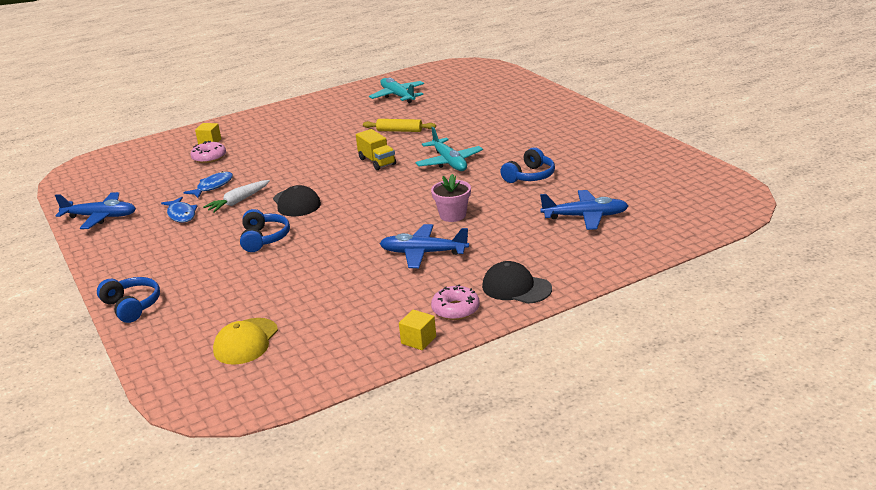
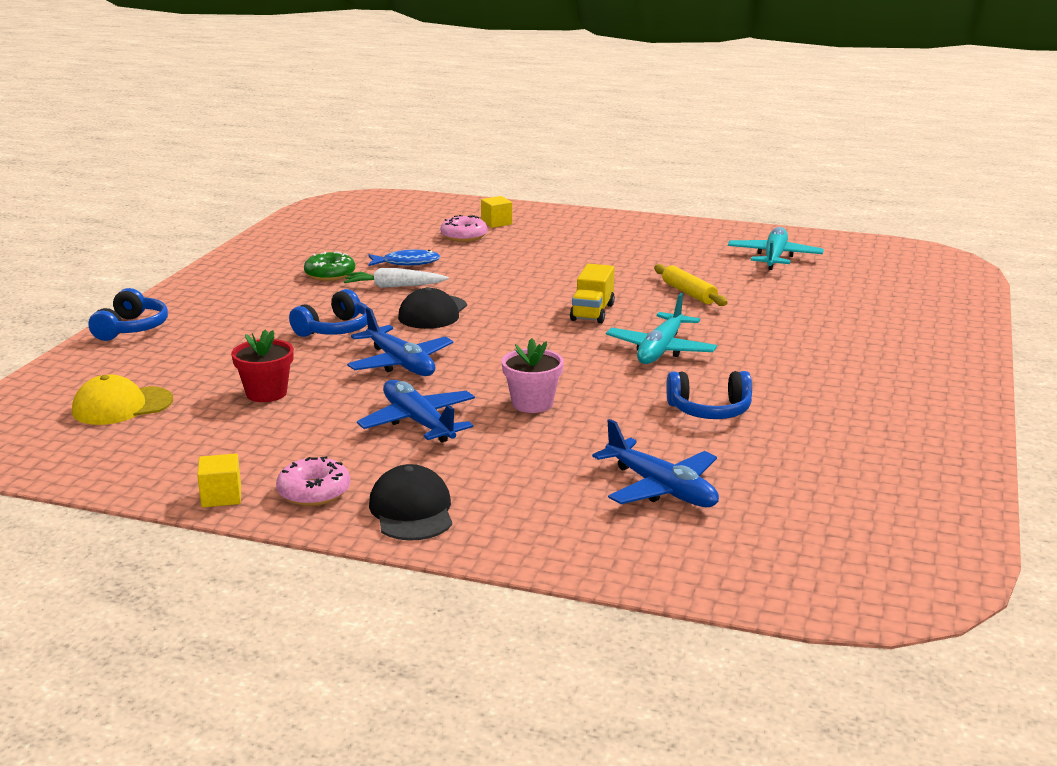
camera: 45 degrees right, 5 degrees down
(100, 217) = (277, 246): blue plane -> blue plane (400, 363)
(181, 214) = (330, 274): blue fish -> green donut
(311, 287) = (266, 393): none -> red flower pot

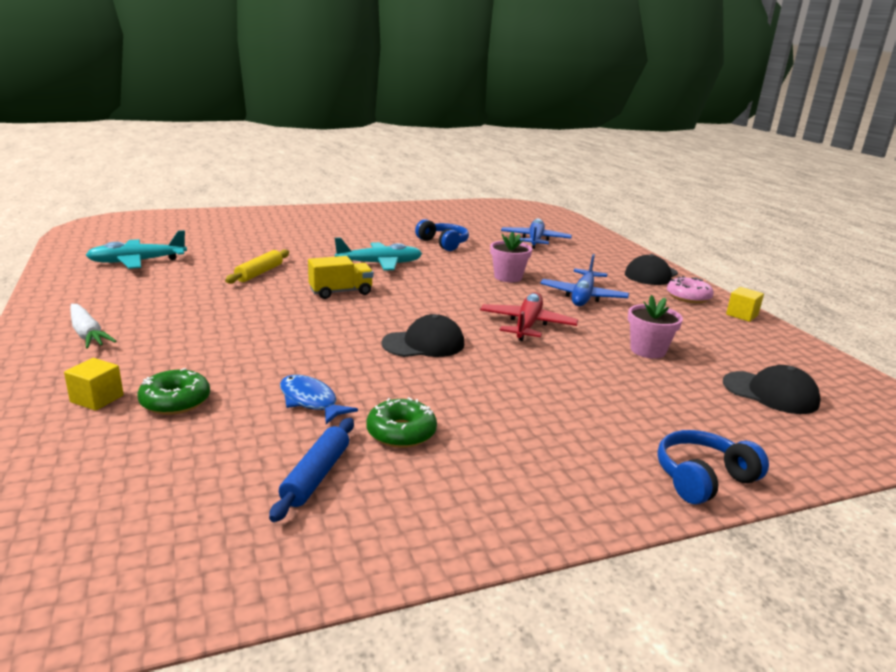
camera: 130 degrees left, 0 degrees up
(122, 406) = (770, 393): yellow cap -> black cap
(266, 393) = (648, 350): red flower pot -> pink flower pot
(329, 249) = (316, 476): none -> blue rolling pin
(334, 329) = (519, 370): blue headphones -> none
(394, 286) = (388, 382): white carrot -> white carrot (87, 334)
(400, 363) = (527, 325): blue plane -> red plane
(464, 236) = (175, 401): pink donut -> green donut

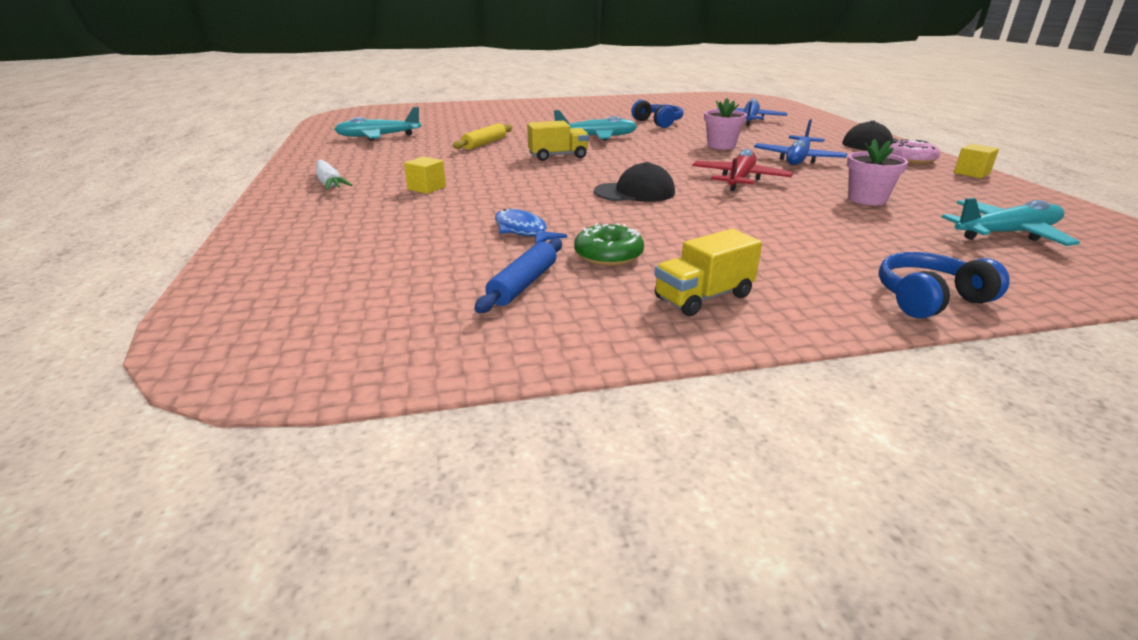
camera: 10 degrees right, 5 degrees up
(97, 399) = (331, 226): yellow cube -> yellow cube (426, 188)
(175, 401) = (399, 229): green donut -> none
(497, 486) = (703, 297): none -> yellow truck
(770, 393) = (1006, 233): black cap -> turquoise plane

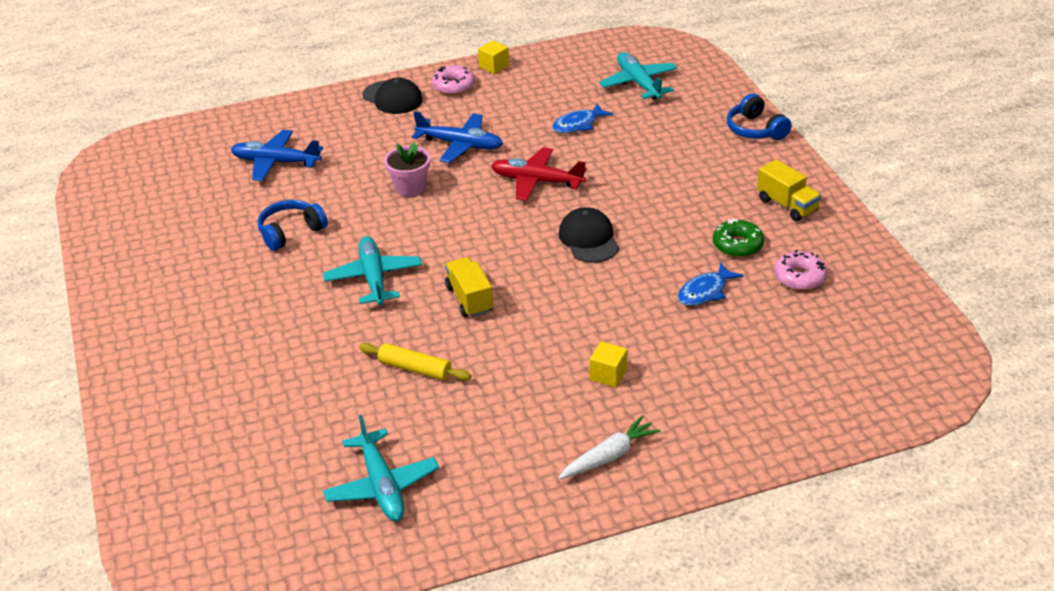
camera: 95 degrees left, 10 degrees up
(523, 284) = (799, 277): blue rolling pin -> pink donut
(867, 199) = (578, 124): pink flower pot -> blue fish

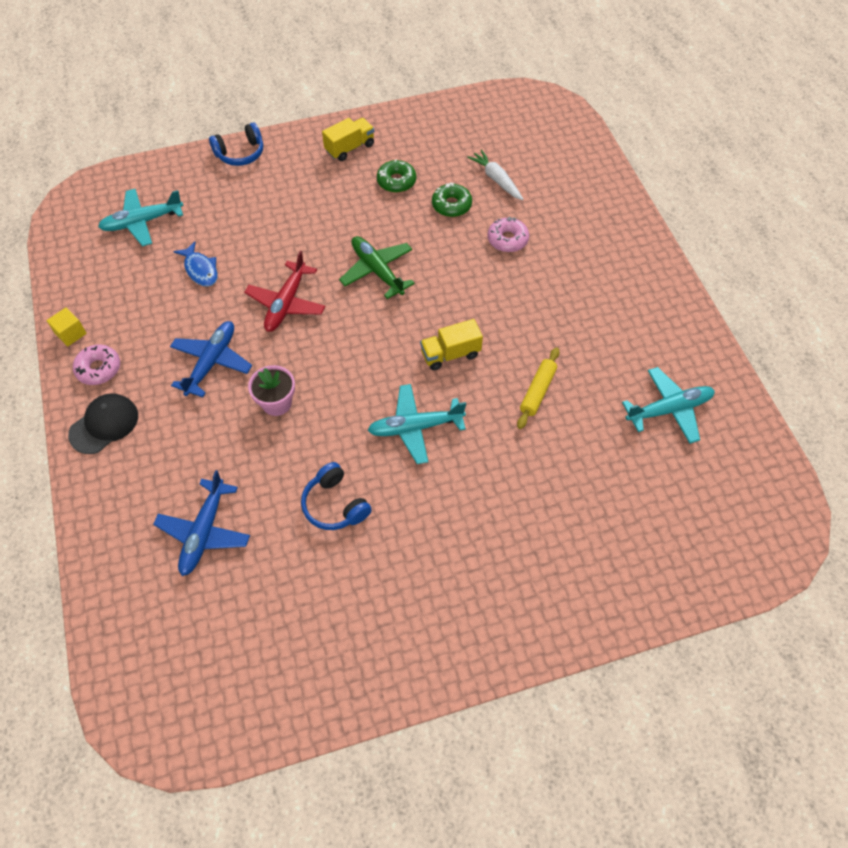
camera: 90 degrees left, 20 degrees up
(588, 239) = (377, 271): black cap -> green plane
(608, 374) = (544, 267): yellow cube -> none
(609, 456) = (628, 272): white carrot -> white carrot (496, 179)
(705, 292) = (451, 205): blue fish -> green donut
(799, 277) = (439, 152): pink donut -> pink donut (507, 239)

